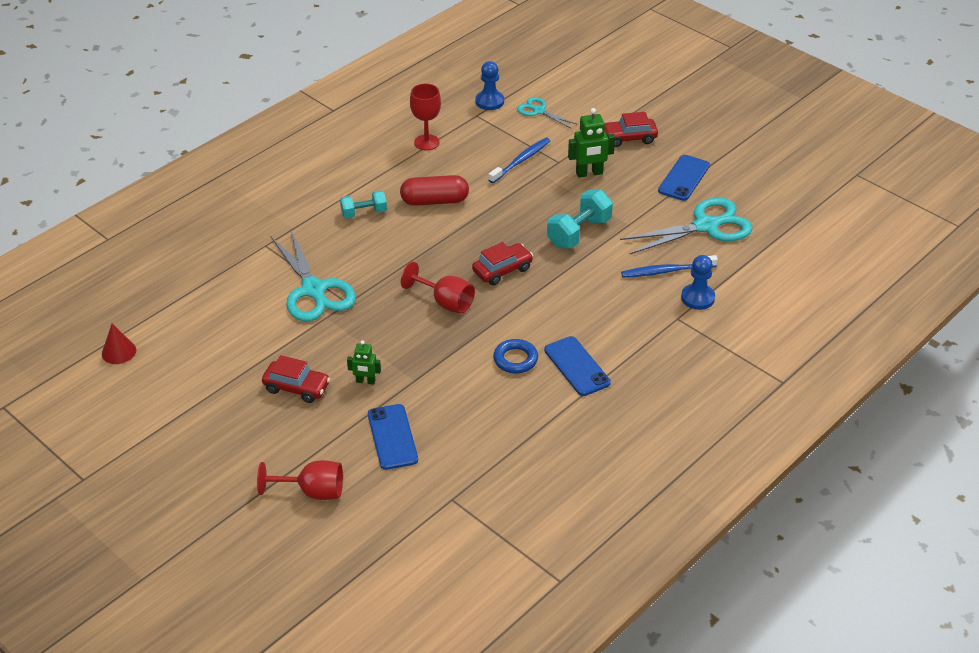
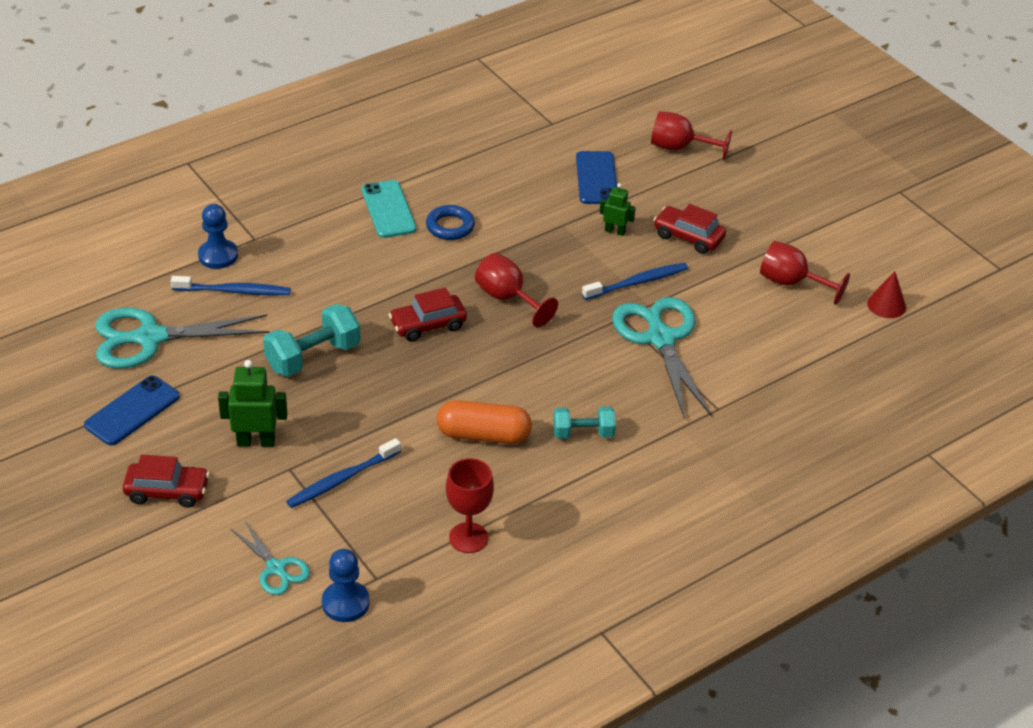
camera: 170 degrees left, 0 degrees up
(202, 358) = (791, 283): none -> red goblet
(338, 335) = (638, 282): none -> blue toothbrush
(434, 201) = (483, 435): red capsule -> orange capsule
(576, 366) = (388, 209): blue phone -> turquoise phone

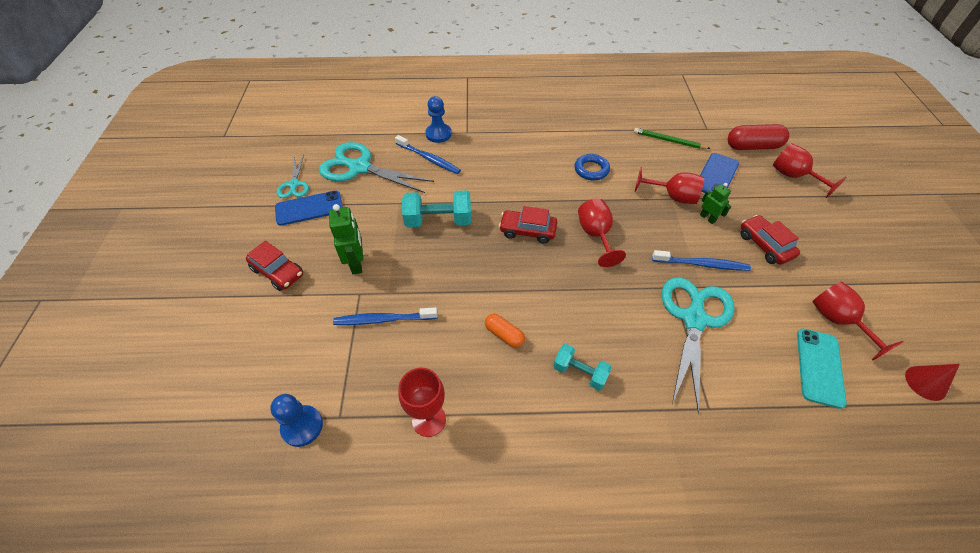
camera: 35 degrees right, 10 degrees up
(256, 441) = (357, 263): green robot -> green robot turned 45 degrees clockwise
(276, 568) = (285, 368): turquoise scissors -> turquoise scissors (294, 185)
(388, 209) = (559, 144): turquoise phone -> turquoise phone (819, 367)
(483, 435) = (504, 335): orange capsule -> orange capsule, size x0.58
(517, 156) = (669, 141): none -> green pencil
(563, 222) = (672, 196): none -> red goblet
(616, 127) = (752, 146): none -> red capsule

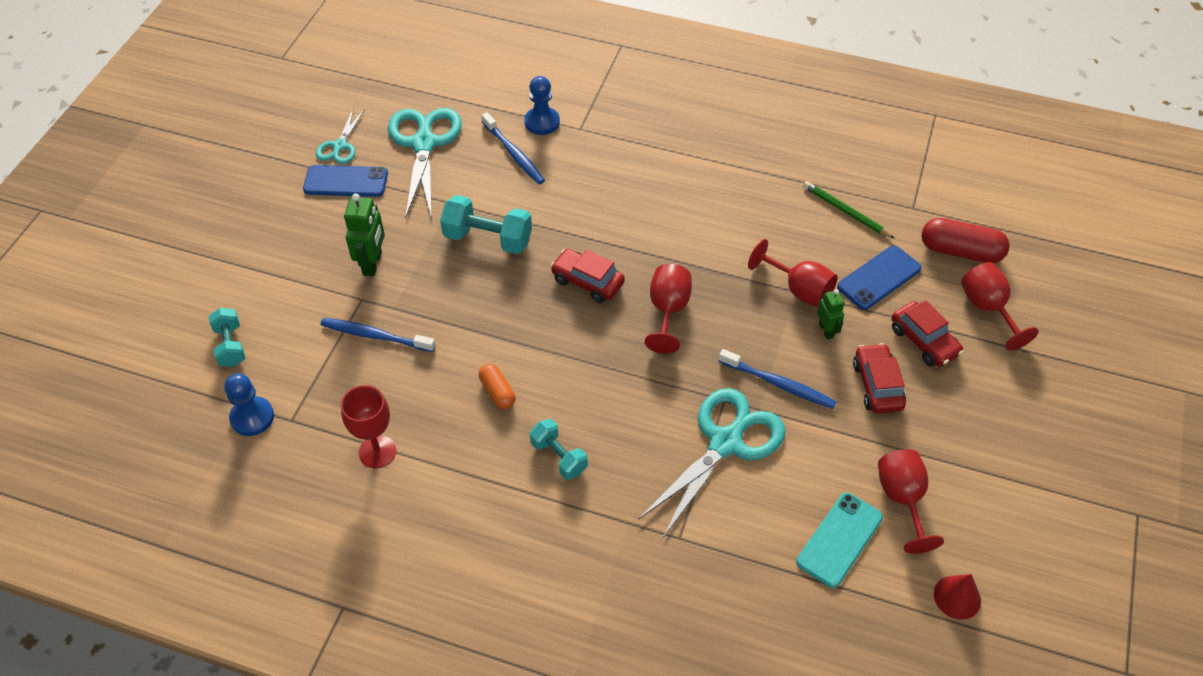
camera: 20 degrees right, 0 degrees up
(258, 367) = (230, 346): none -> turquoise dumbbell
(278, 272) = (284, 249): red car -> red car (924, 341)
(359, 167) = (424, 143): turquoise scissors -> turquoise scissors turned 45 degrees clockwise
(591, 170) = (713, 224): blue ring -> none

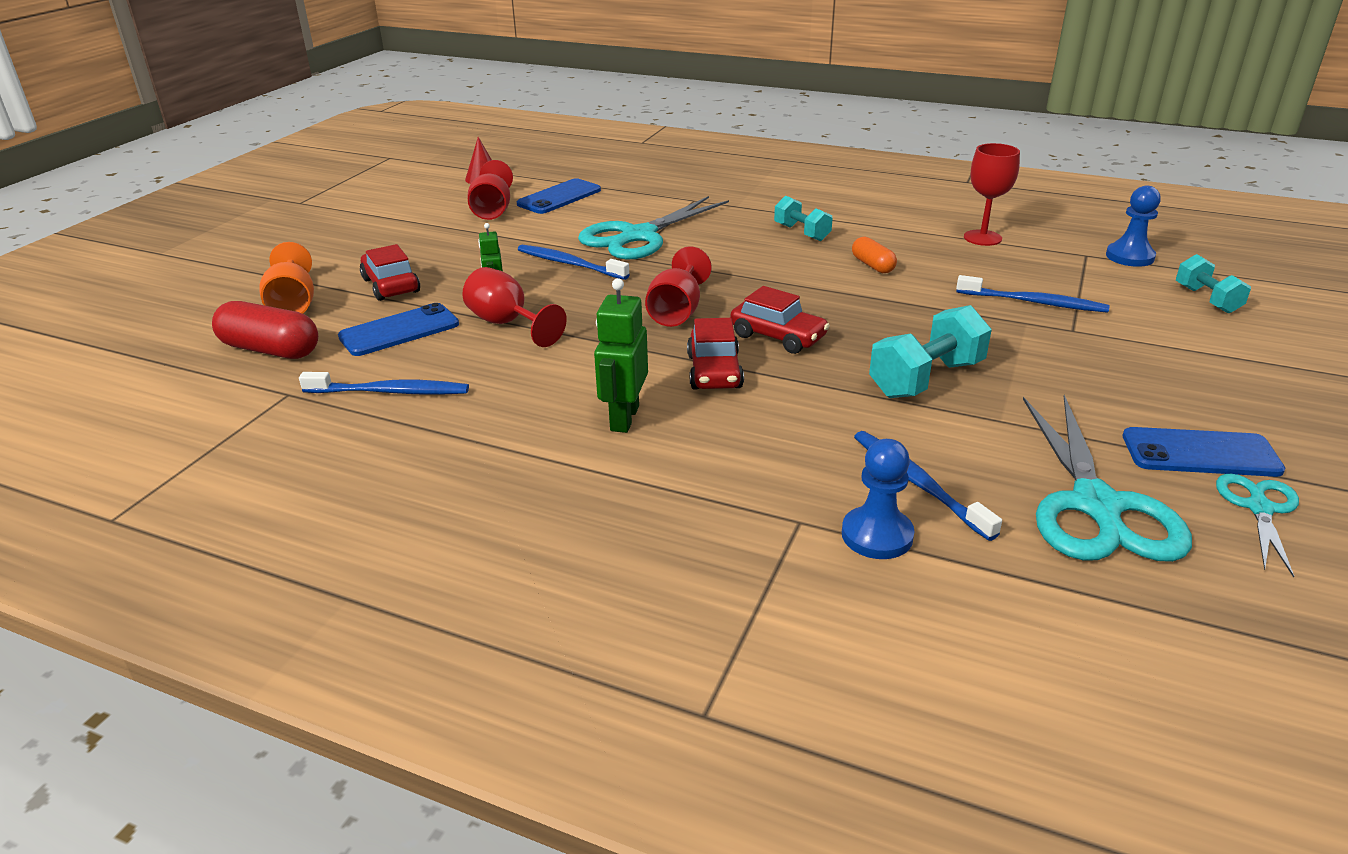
camera: 175 degrees left, 20 degrees down
(373, 263) = (1081, 359): green robot -> green robot (624, 418)
(488, 239) = (926, 379): turquoise dumbbell -> turquoise dumbbell turned 60 degrees counterclockwise
(839, 540) = (559, 197): turquoise phone -> blue phone
(846, 212) = (391, 392): green pencil -> blue toothbrush
(877, 385) = (467, 261): red car -> red car (714, 372)
(987, 309) = (293, 305): red goblet -> orange goblet

